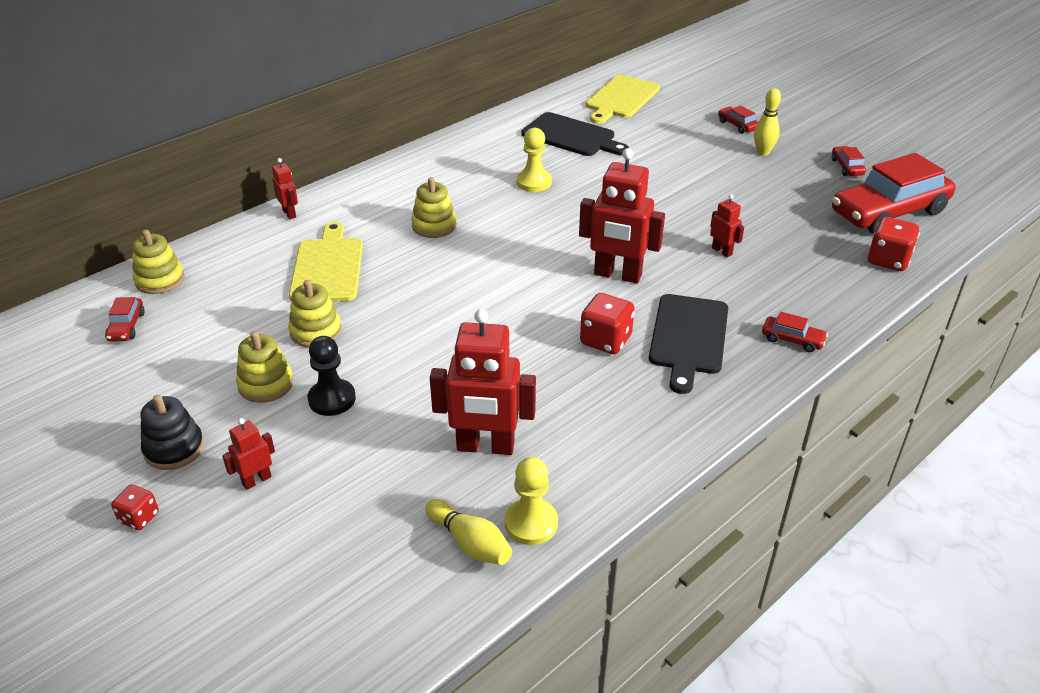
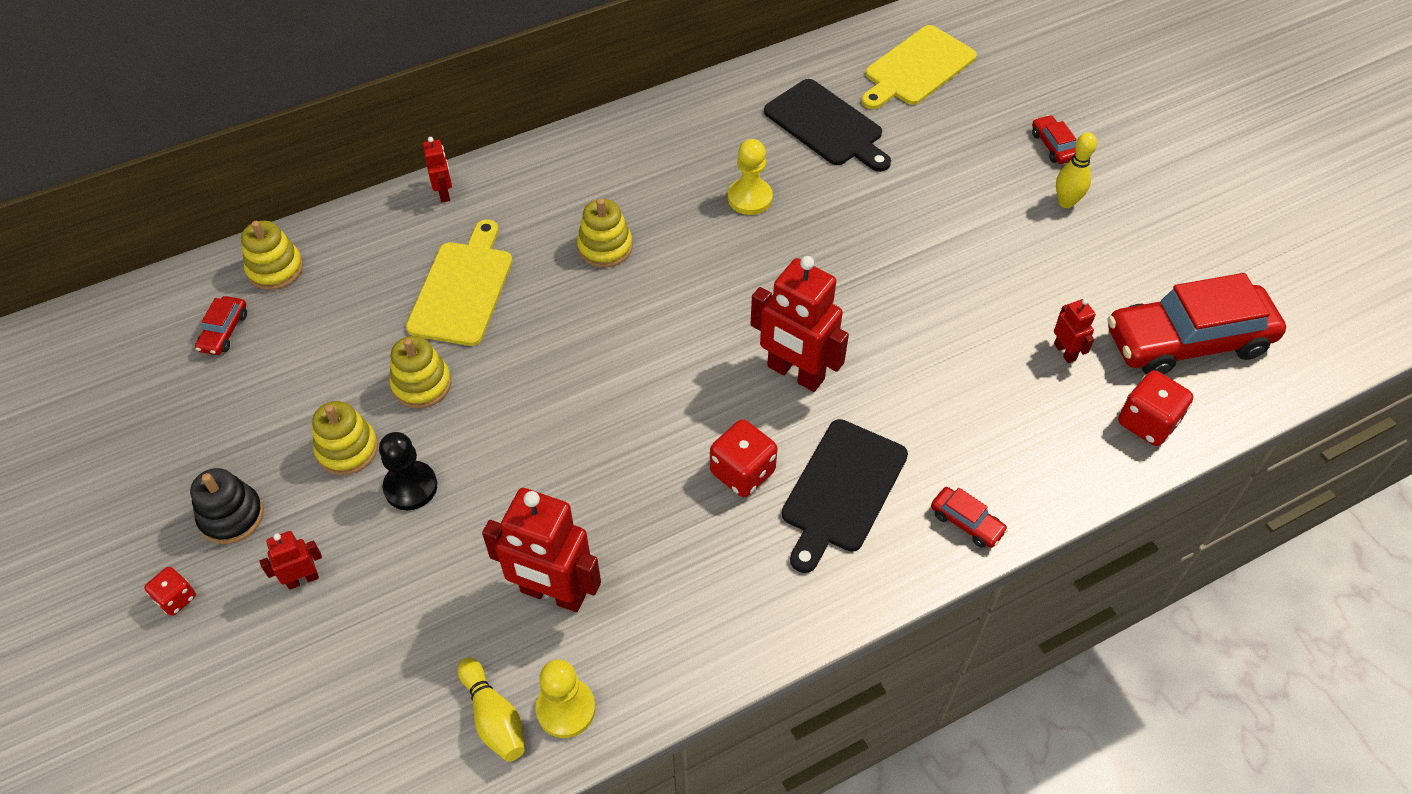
camera: 15 degrees right, 15 degrees up
(722, 251) = (940, 362): red robot -> red robot (1065, 352)
(847, 167) = (1168, 250): red car -> none

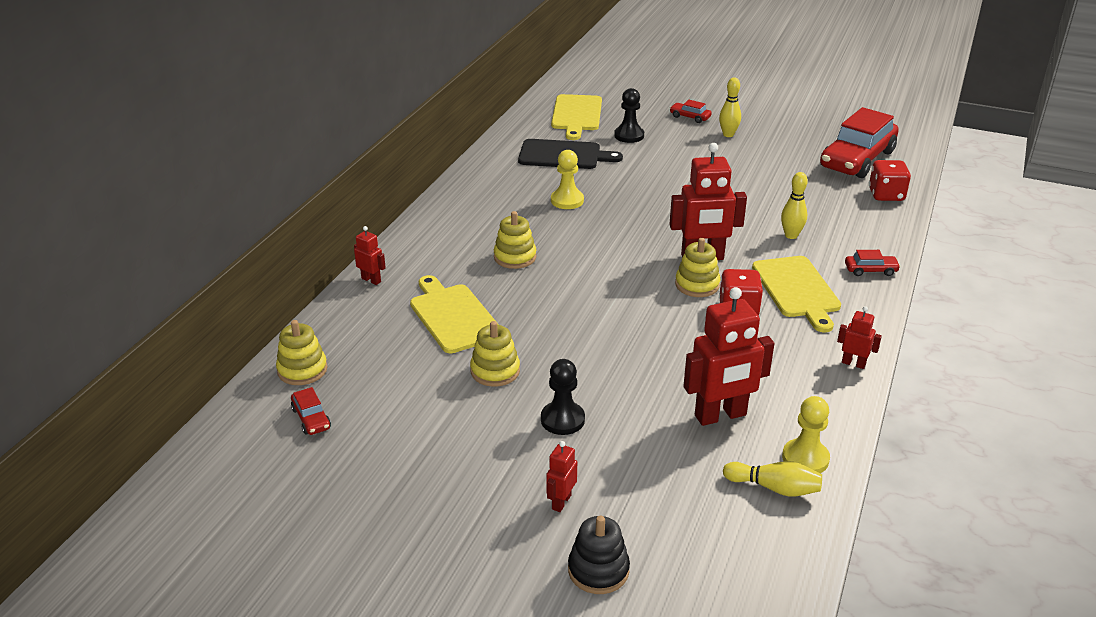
camera: 40 degrees left, 20 degrees down
(176, 598) = (488, 566): red dice -> none
(231, 516) = (463, 502): black stacking toy -> black stacking toy (598, 570)
(347, 449) = (493, 426): yellow stacking toy -> yellow stacking toy (697, 285)
(842, 490) = (797, 290): black cutting board -> yellow cutting board
(938, 408) = (791, 235): none -> yellow bowling pin
(939, 136) = (629, 136): none -> black pawn
(1065, 352) = (813, 187): red robot -> red robot (853, 363)

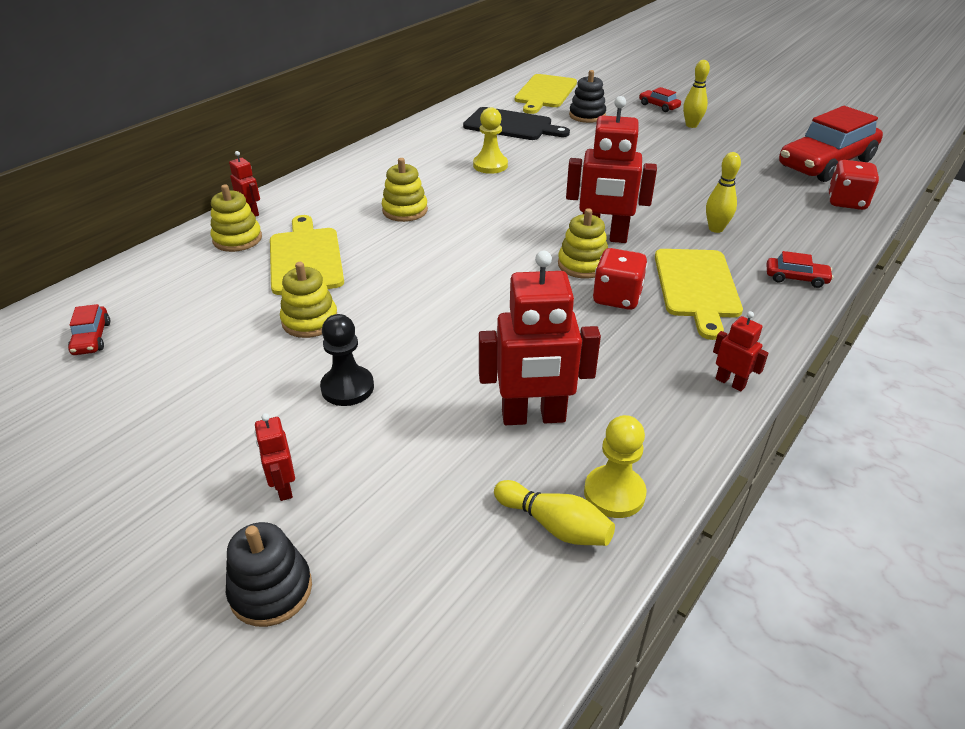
camera: 15 degrees right, 5 degrees up
(302, 370) = (122, 287): yellow stacking toy -> yellow stacking toy (237, 239)
(561, 502) = (283, 487): red robot -> red robot turned 60 degrees counterclockwise
(629, 136) = (587, 115): black pawn -> black stacking toy

